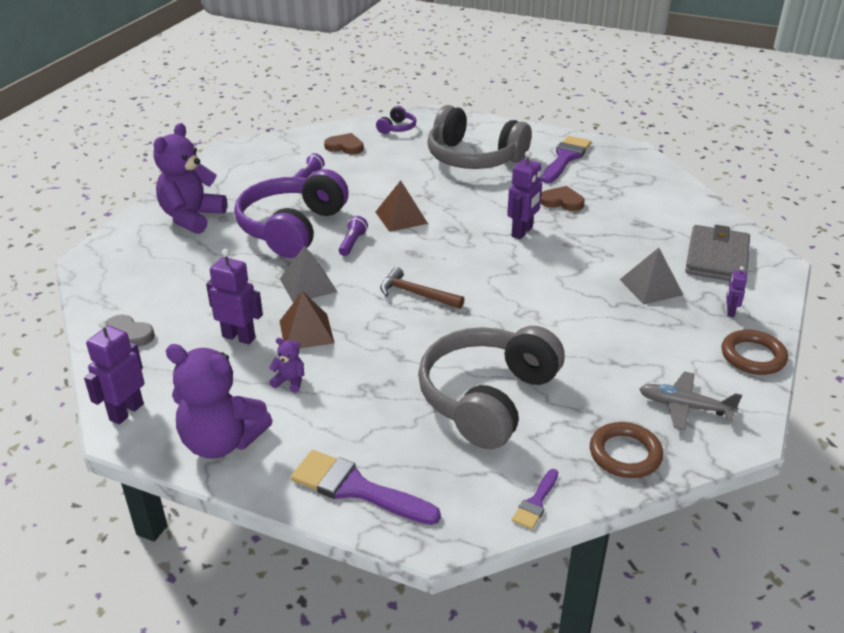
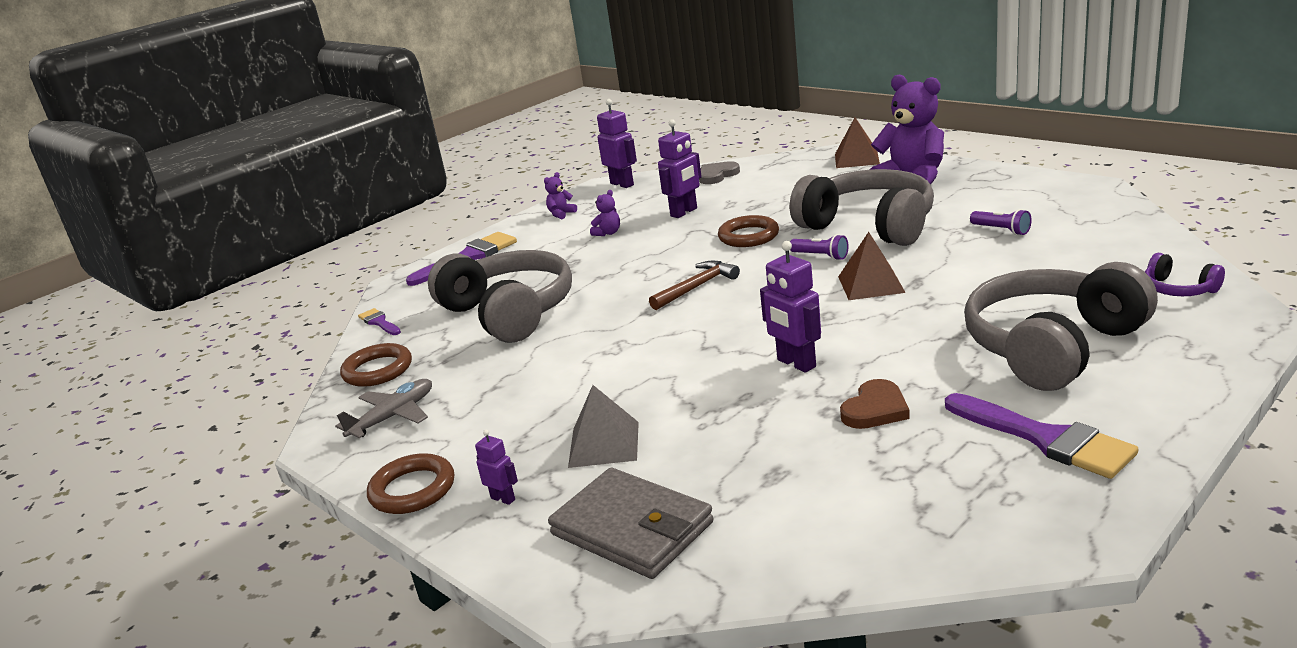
camera: 115 degrees right, 10 degrees down
(221, 442) = (561, 214): purple teddy bear -> purple teddy bear, size x0.42
(292, 228) = (869, 226): purple headphones -> grey headphones
(306, 331) = (671, 237): brown pyramid -> brown pyramid (857, 159)
(308, 285) = (748, 236): grey pyramid -> brown ring
(345, 146) = (1100, 251): brown heart -> none

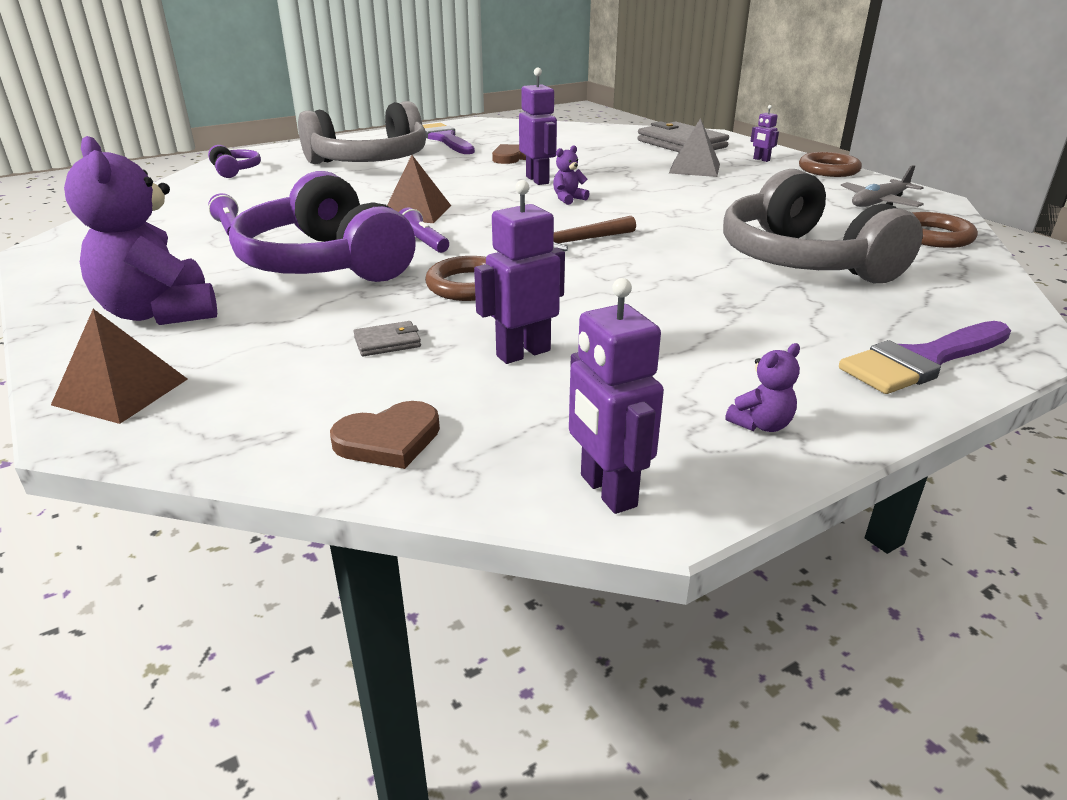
camera: 170 degrees left, 5 degrees up
(379, 322) = (990, 284): purple brush -> none
(608, 233) = (666, 345): purple teddy bear -> purple teddy bear (568, 199)
(717, 175) = (389, 440): grey heart -> brown heart
(761, 200) = (387, 342): none -> grey wallet
(869, 226) = (326, 263): grey headphones -> purple headphones

